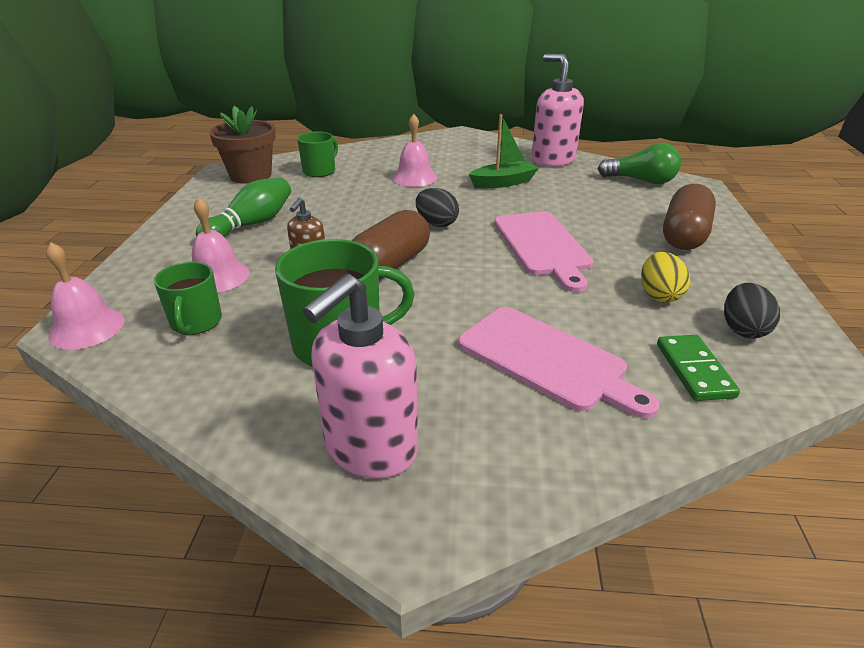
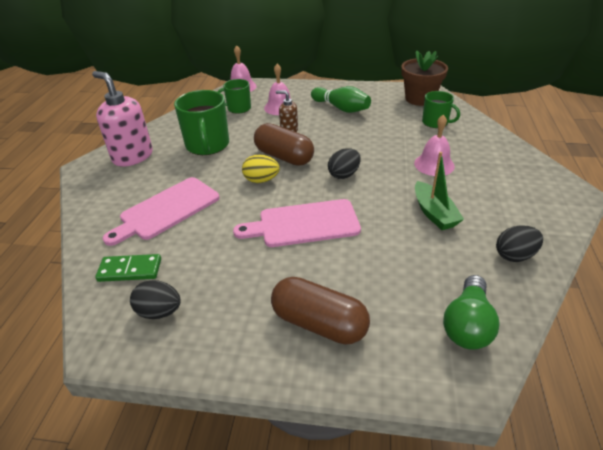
camera: 95 degrees right, 5 degrees up
(552, 160) = (514, 255): pink soap dispenser -> black egg
(659, 295) = (218, 275): yellow egg -> yellow egg (261, 180)

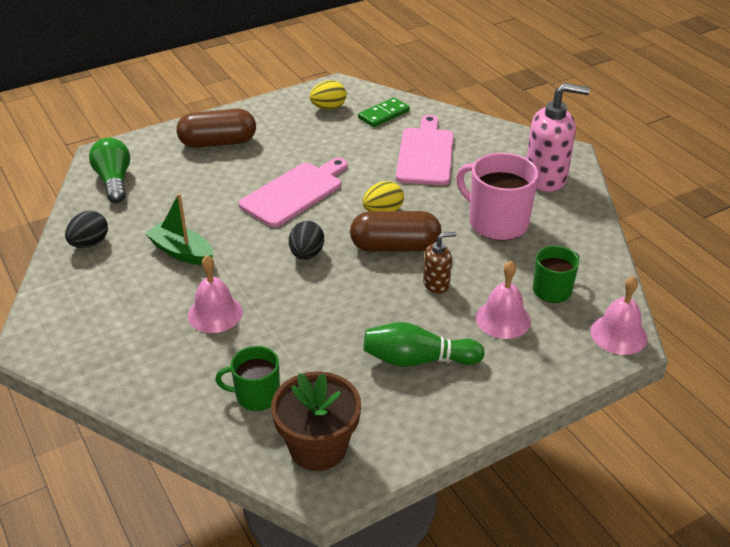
camera: 140 degrees right, 0 degrees up
(159, 312) = (328, 107): black egg -> yellow egg
(207, 145) = (497, 222): green mug -> pink mug

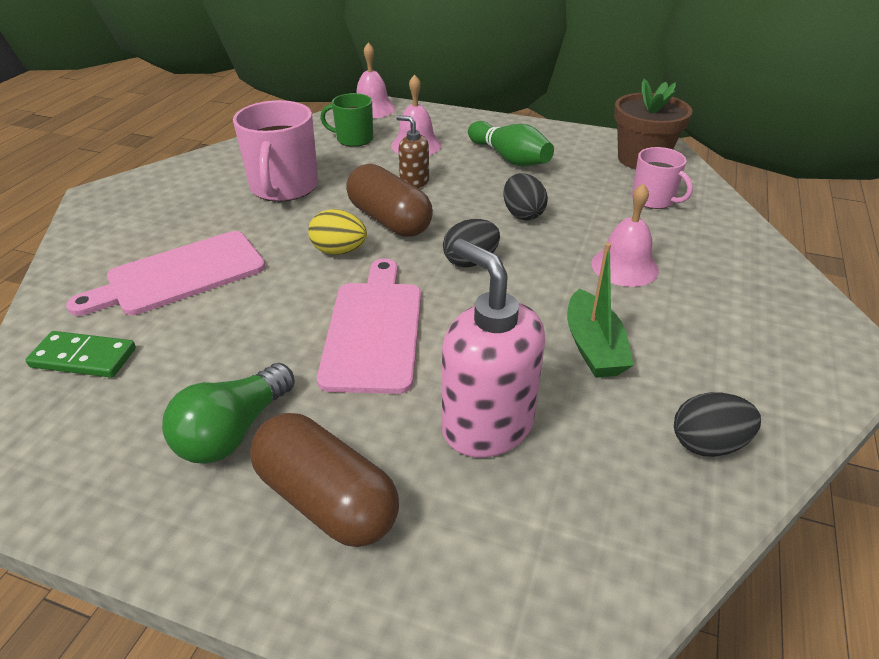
camera: 130 degrees left, 0 degrees up
(114, 181) = (576, 553): green light bulb -> green light bulb (233, 431)
(256, 395) = (653, 199): green mug -> pink mug
(295, 192) = (374, 330): pink cutting board -> pink cutting board turned 90 degrees clockwise
(327, 310) = (522, 214): none -> black egg
(328, 107) = (93, 431): yellow egg -> none
(546, 178) = (170, 189): pink soap dispenser -> pink soap dispenser (487, 425)

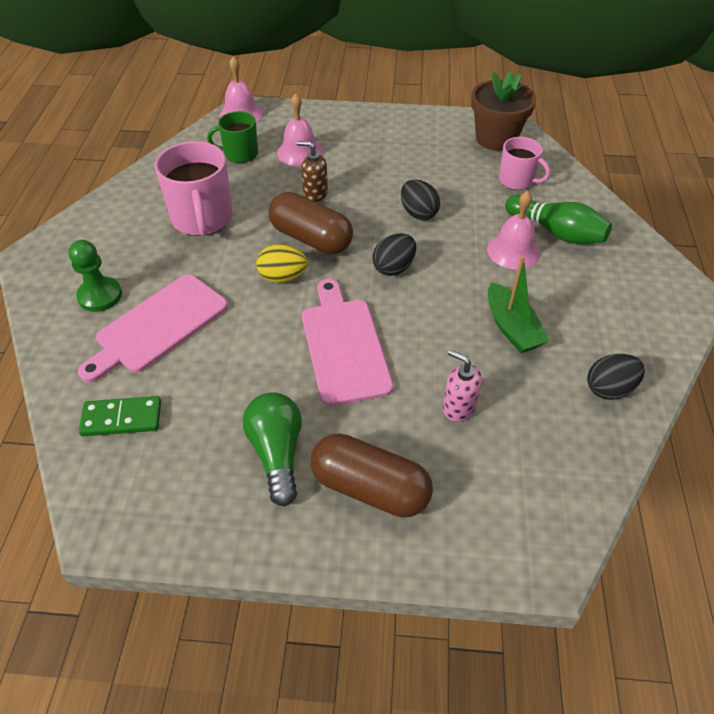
camera: 15 degrees left, 10 degrees up
(139, 238) = (100, 296): none -> green pawn
(233, 431) = (277, 453): green light bulb -> green light bulb turned 150 degrees clockwise
(487, 425) = (458, 407): pink soap dispenser -> pink soap dispenser, size x0.53
(509, 158) = (386, 155): green bowling pin -> green bowling pin (556, 232)

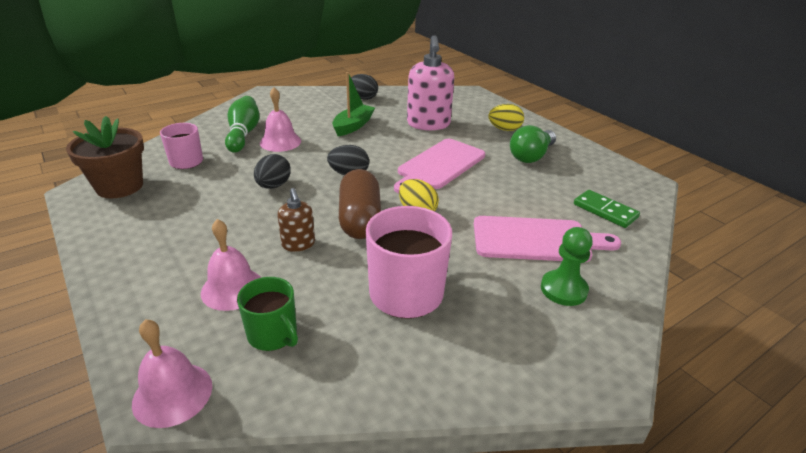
camera: 130 degrees left, 15 degrees down
(370, 488) = (504, 129): brown capsule -> yellow egg
(458, 407) = (428, 124): pink soap dispenser -> pink soap dispenser, size x1.89

